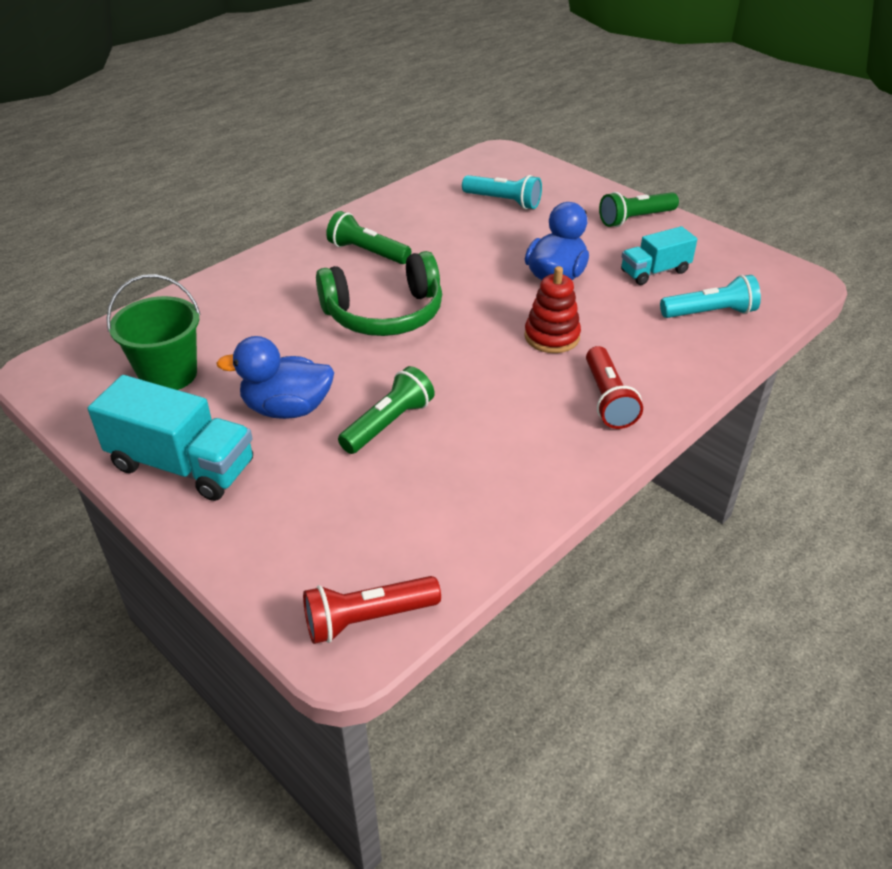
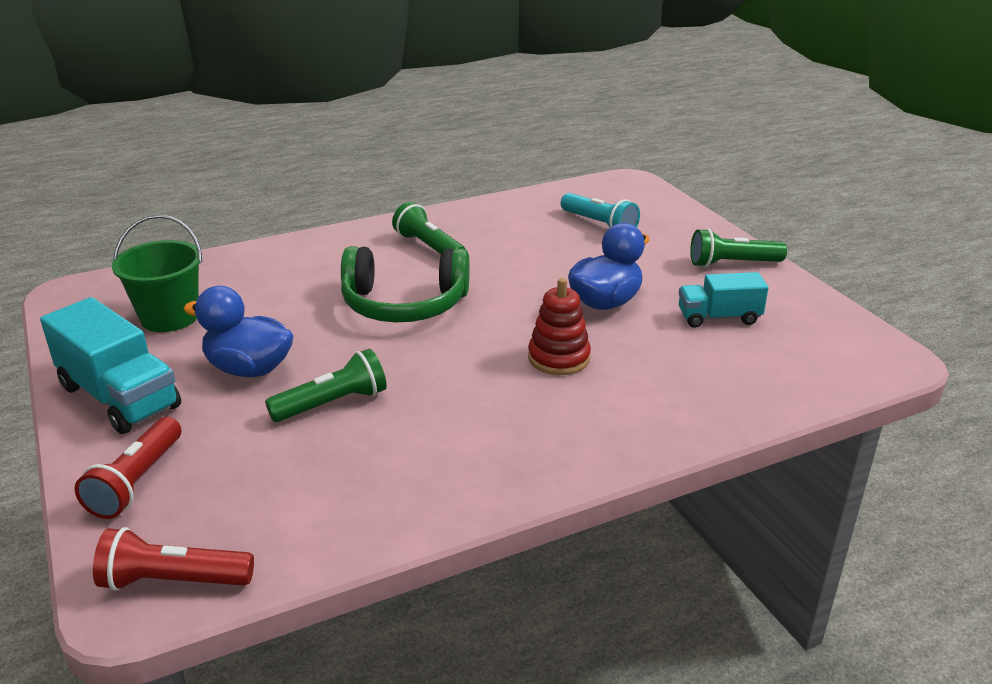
camera: 20 degrees right, 10 degrees down
(607, 399) = (575, 431): red flashlight -> red flashlight (136, 481)
(710, 313) = (755, 370): turquoise flashlight -> none

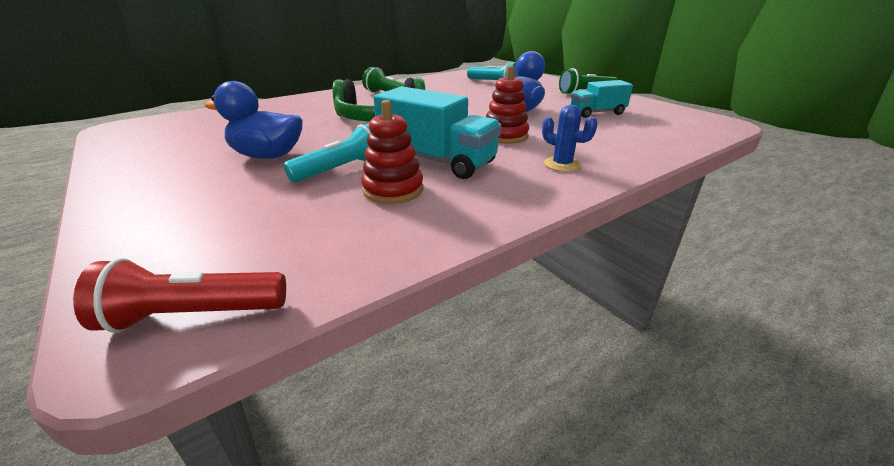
camera: 10 degrees left, 0 degrees up
(119, 397) = (150, 179): turquoise truck -> turquoise truck (437, 161)
(136, 481) = (159, 234): red flashlight -> none
(169, 317) = (200, 134): green bucket -> none
(333, 404) = (342, 170): green flashlight -> turquoise flashlight
(384, 445) = (393, 190): none -> red stacking toy
(605, 423) = (562, 164): none -> blue cactus

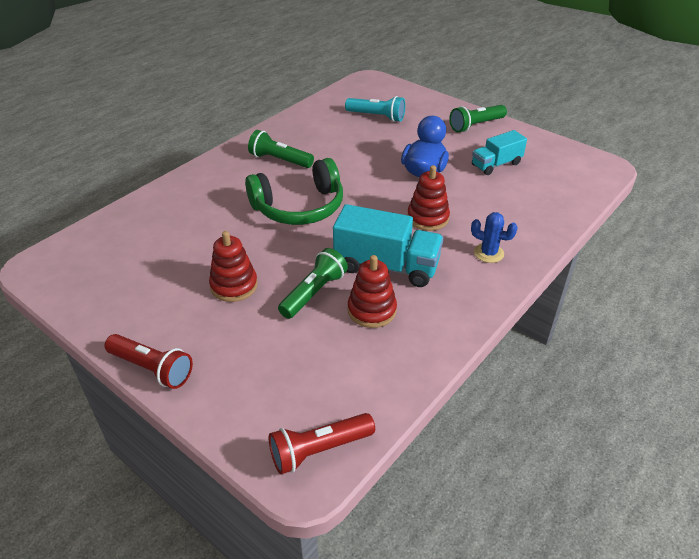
camera: 15 degrees left, 10 degrees up
(110, 201) = (152, 369): none -> red flashlight
(267, 156) = (234, 285): blue duck -> red stacking toy
(342, 170) = (314, 293): turquoise flashlight -> green flashlight

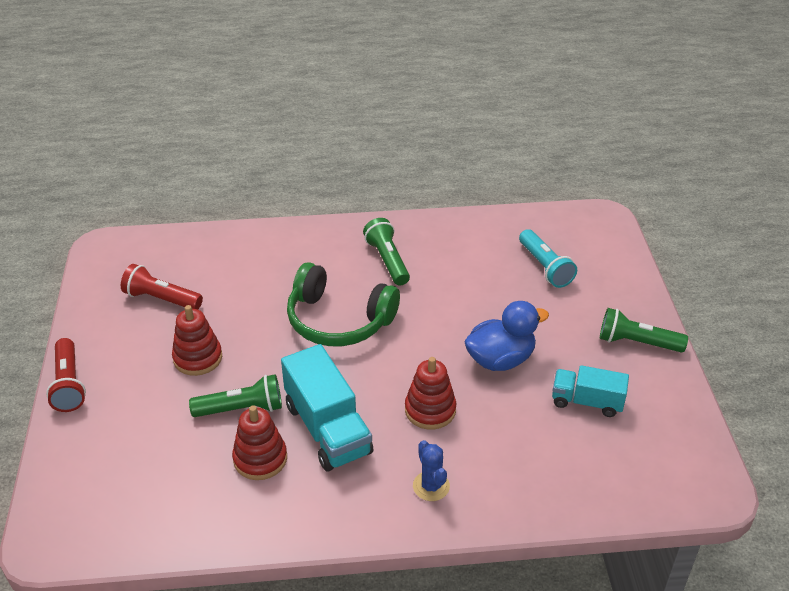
camera: 45 degrees right, 0 degrees up
(319, 450) = (79, 533): red flashlight -> red flashlight (161, 299)

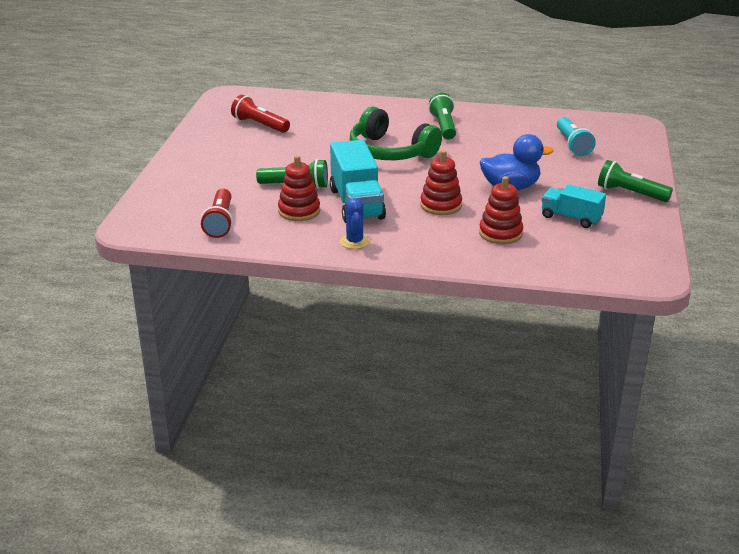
camera: 15 degrees right, 10 degrees down
(68, 384) = (175, 157): red flashlight -> red flashlight (220, 222)
(198, 358) = (274, 157): red stacking toy -> red stacking toy (500, 233)
(431, 486) = (423, 242): blue cactus -> blue cactus (354, 242)

